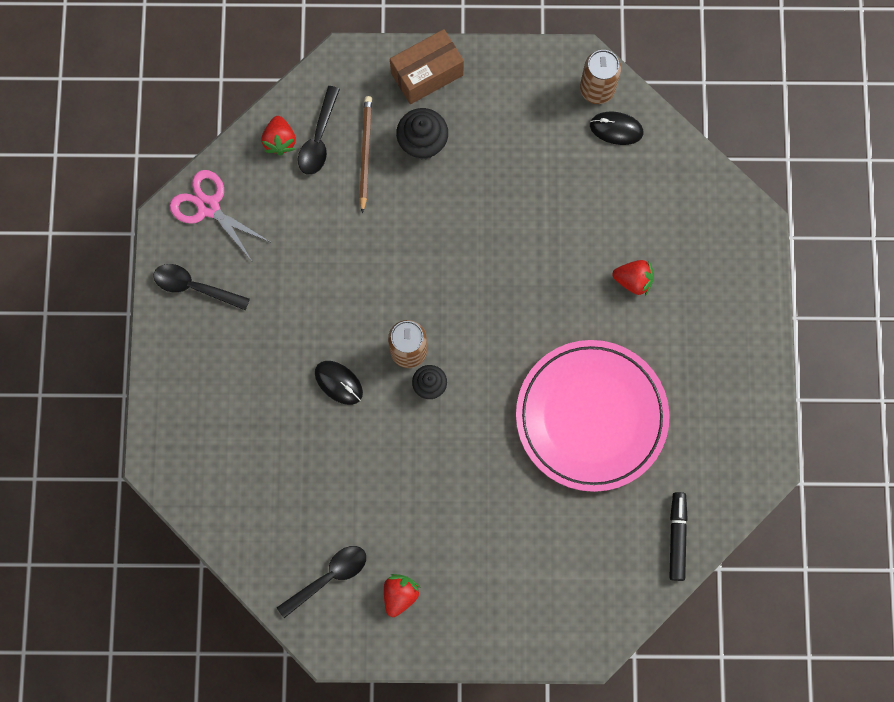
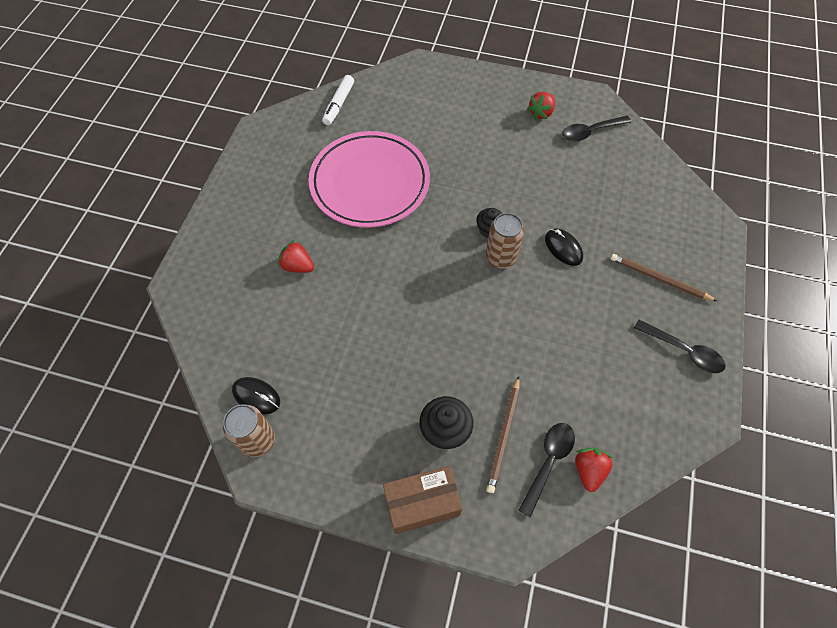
camera: 165 degrees left, 15 degrees down
(208, 207) = (667, 421): pink scissors -> none
(225, 369) = (659, 279): none -> brown pencil
(677, 537) = (339, 104): black marker -> white marker

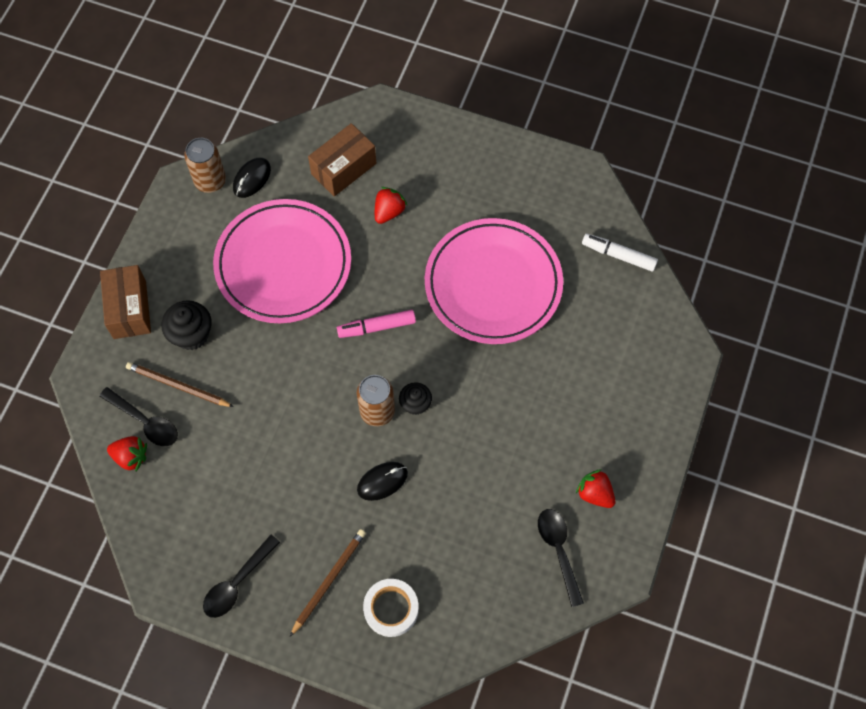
camera: 95 degrees right, 5 degrees up
(247, 309) = (343, 168): none -> brown box
(358, 352) = (283, 264): none -> pink plate
(419, 265) = (376, 327): none -> pink marker
(668, 233) = (391, 609): none -> white tape

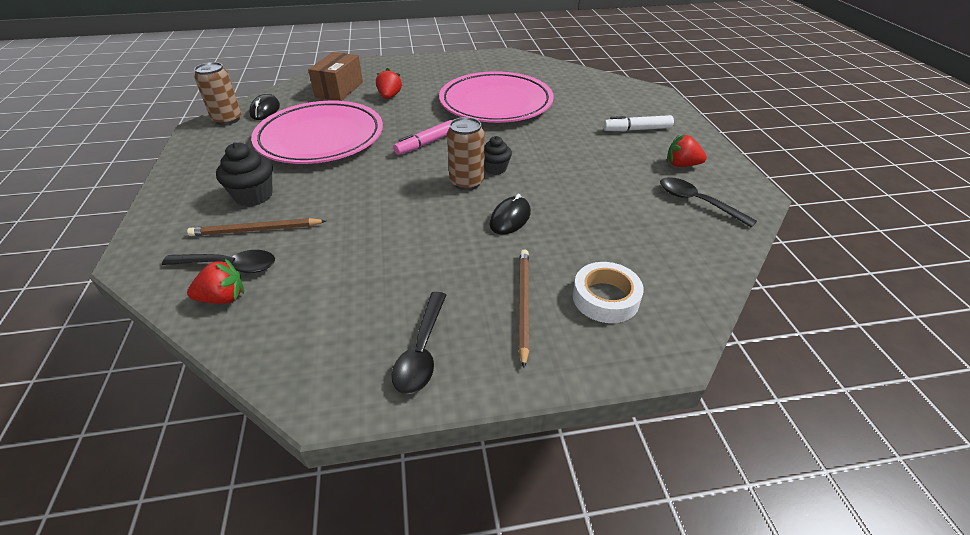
camera: 30 degrees left, 25 degrees down
(129, 309) = (177, 201): brown box -> none
(618, 255) = (564, 73): white marker -> white marker (637, 129)

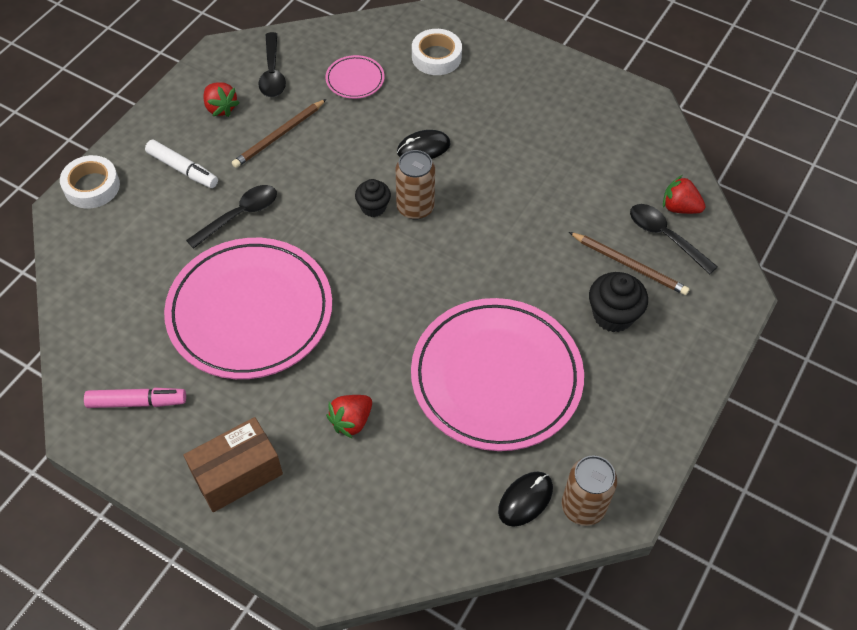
camera: 140 degrees left, 15 degrees up
(339, 89) = (398, 492): brown box -> brown box (237, 474)
(422, 351) = (575, 94): black spoon -> black spoon (240, 215)
(426, 143) = (397, 288): pink marker -> pink marker (137, 402)
(523, 304) = (489, 83): brown pencil -> brown pencil (279, 135)
(636, 234) = (355, 79): none -> pink plate
(663, 103) = (92, 186): none -> white tape

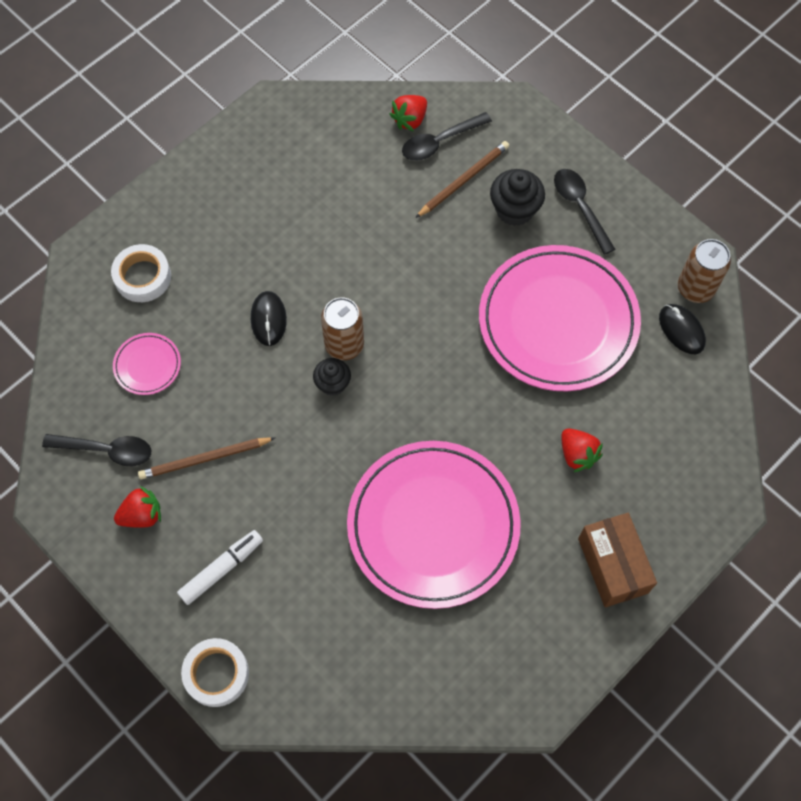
camera: 75 degrees left, 10 degrees up
(137, 402) = (515, 651): pink marker -> none
(240, 215) = (305, 517): black spoon -> black spoon (579, 207)
(279, 135) = (204, 459): brown pencil -> brown pencil turned 105 degrees clockwise

